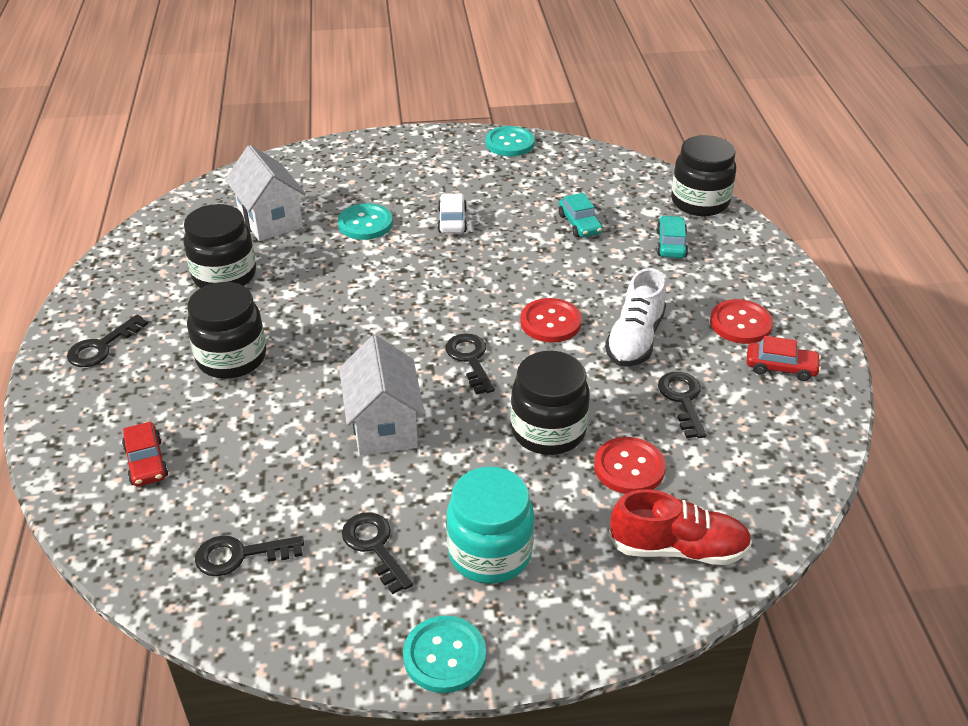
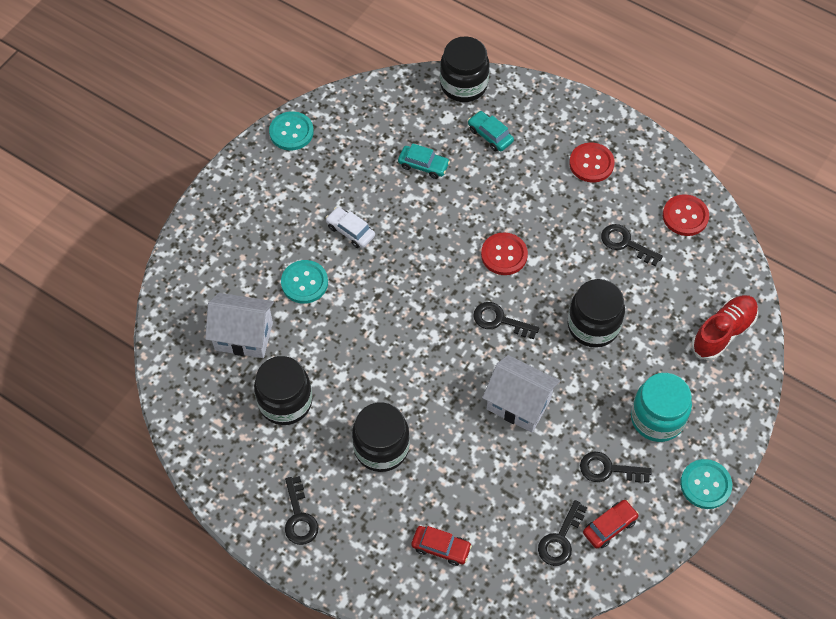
camera: 50 degrees left, 20 degrees up
(629, 467) = (652, 309): red button -> red button (685, 216)
(635, 339) = (557, 225): white shoe -> none
(781, 367) = (642, 176): red car -> red car (609, 526)

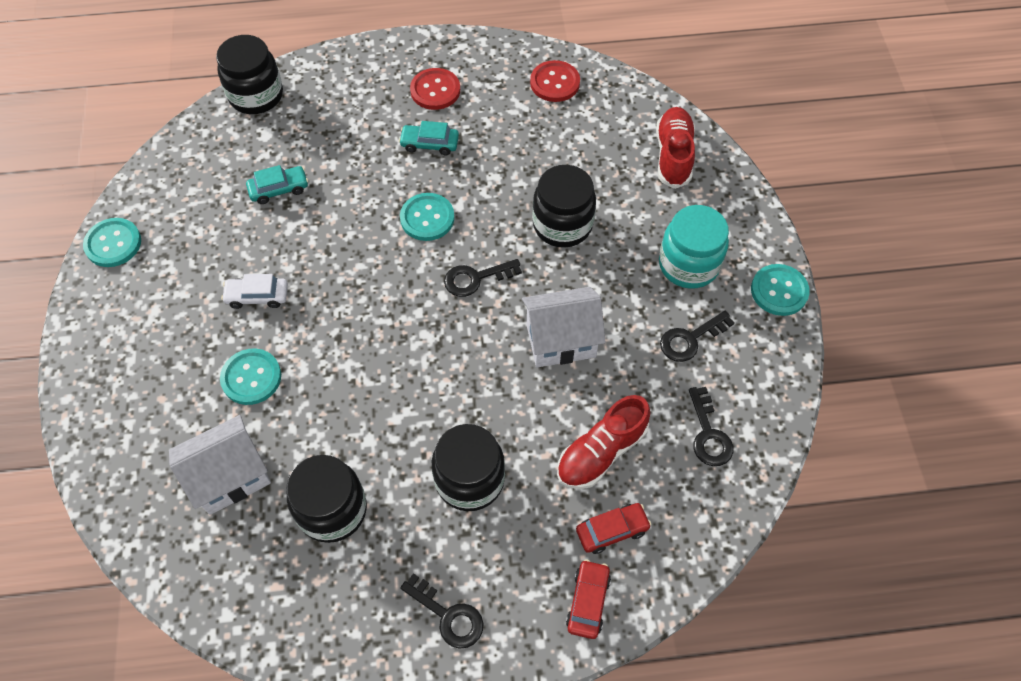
camera: 40 degrees left, 0 degrees up
(479, 495) = (601, 452): none -> red shoe
(490, 135) = (320, 123): turquoise car -> turquoise car (429, 144)
(504, 255) = (427, 218): red button -> turquoise button
(609, 526) = (738, 389): red car -> red car (587, 601)
(625, 243) = (525, 137): black key -> none

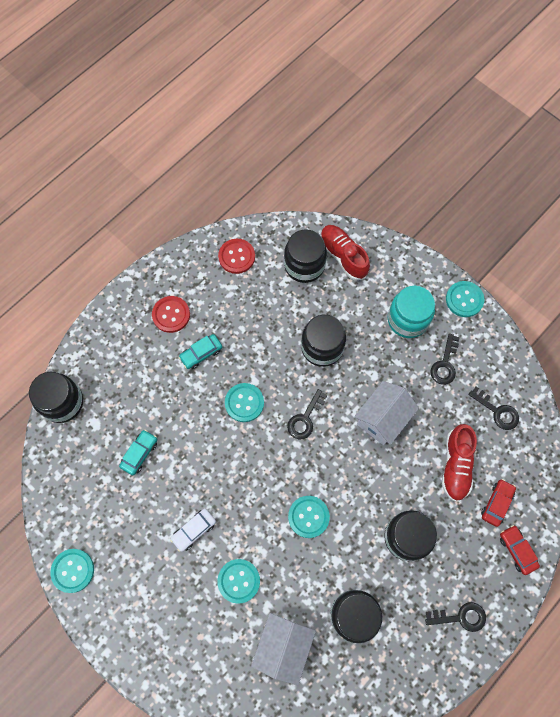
camera: 40 degrees left, 10 degrees up
(383, 374) = (308, 517): none -> turquoise button
(620, 136) = (304, 265): none -> black jar

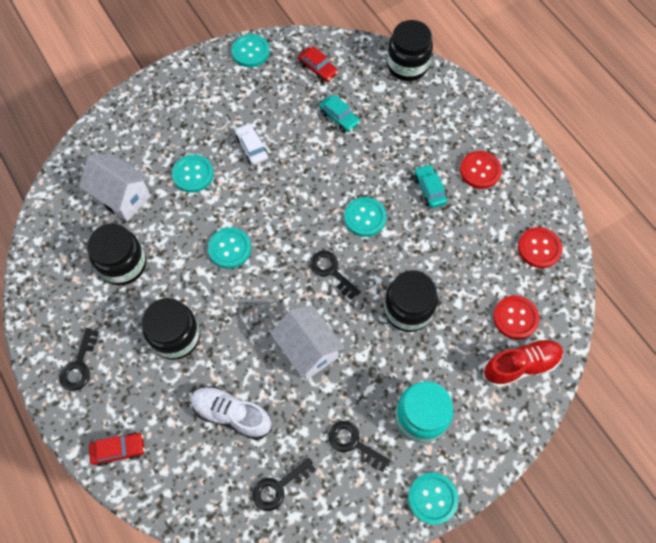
camera: 105 degrees right, 5 degrees down
(304, 265) = (515, 318): black jar -> red button
(456, 465) = (232, 414): red shoe -> white shoe
(496, 503) = (175, 446): red car -> red car (318, 68)

